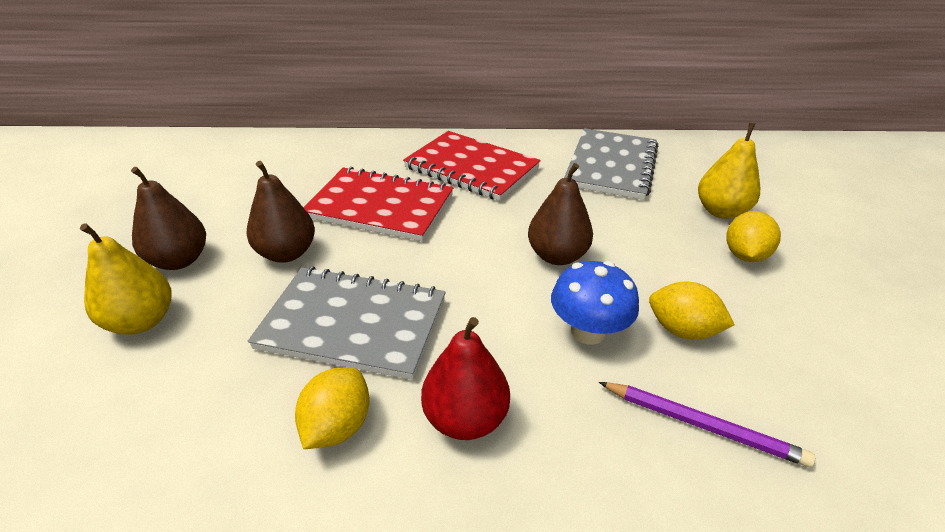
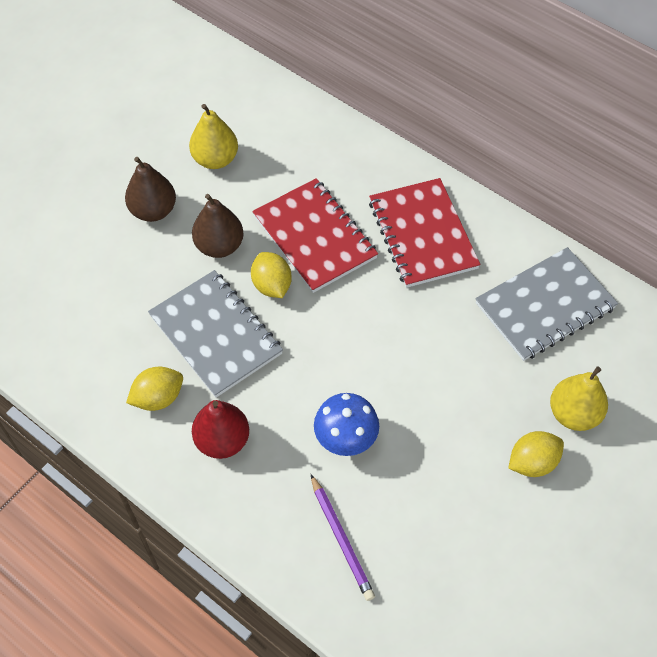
camera: 40 degrees right, 20 degrees up
(141, 321) = (107, 253): yellow pear -> yellow pear (215, 159)
(557, 256) = (392, 368): brown pear -> none
(682, 330) = (406, 481): yellow lemon -> yellow lemon (272, 285)

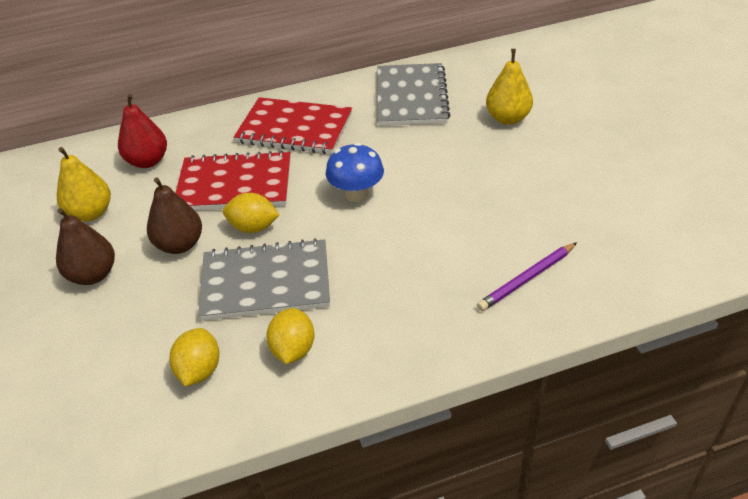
camera: 55 degrees left, 15 degrees down
(222, 440) = (376, 320): red pear -> red pear (148, 161)
(341, 539) = (527, 279): purple pencil -> purple pencil turned 135 degrees clockwise
(346, 438) = (437, 240): blue mushroom -> blue mushroom (356, 193)
(532, 462) = (532, 151): yellow lemon -> yellow lemon (199, 370)

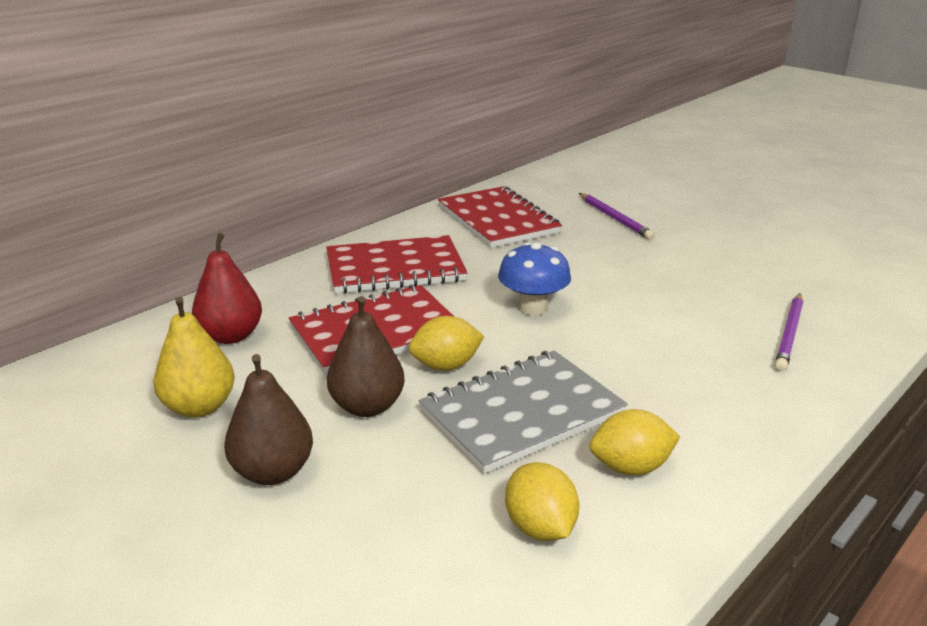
camera: 30 degrees left, 15 degrees down
(293, 350) = (630, 467): yellow lemon -> yellow lemon turned 75 degrees counterclockwise
(411, 97) = (497, 220): grey notebook -> red notebook
(507, 118) = (614, 218): yellow pear -> purple pencil

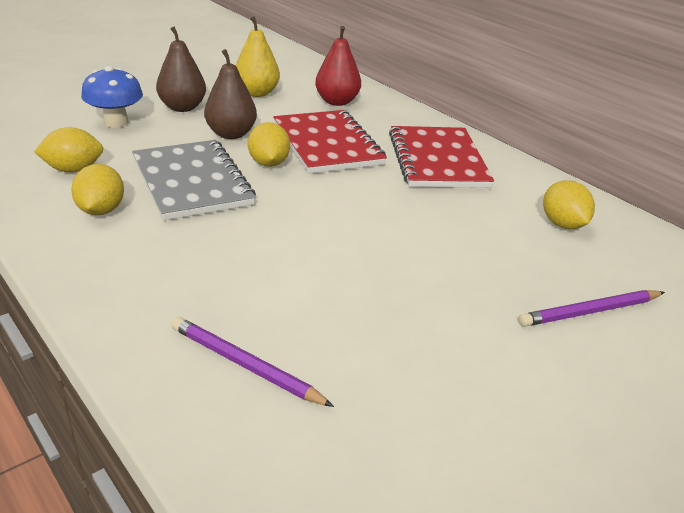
camera: 95 degrees right, 5 degrees up
(497, 220) = (562, 224): red notebook -> yellow lemon
(533, 308) = (350, 212): blue mushroom -> blue mushroom (116, 122)

